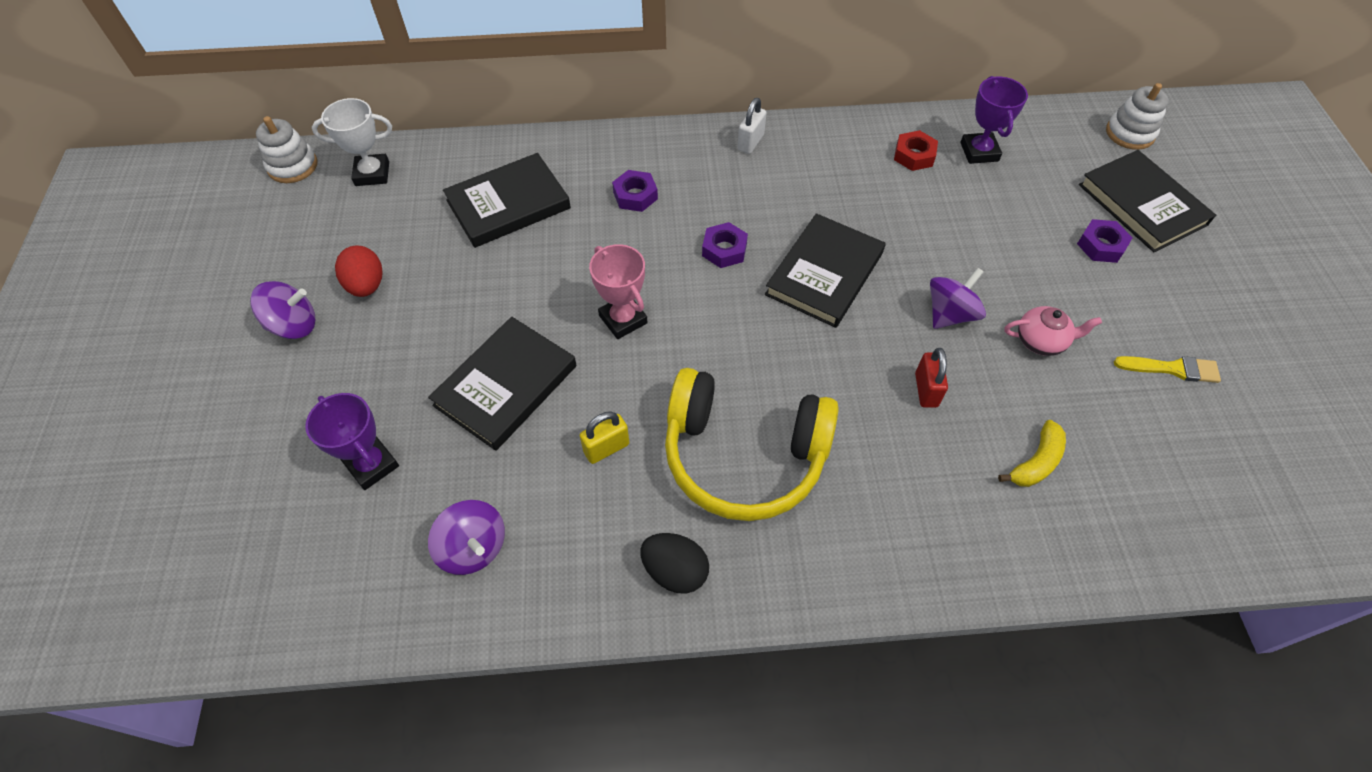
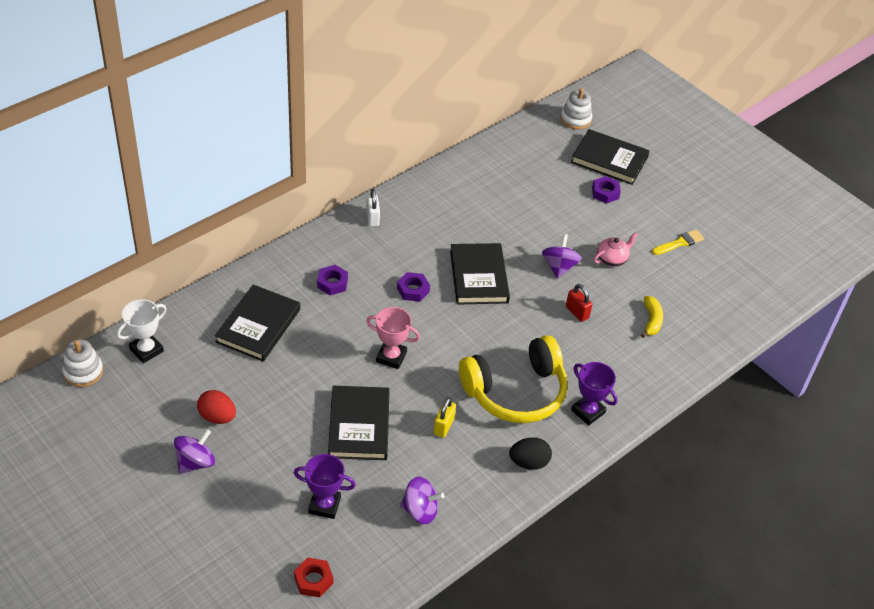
camera: 40 degrees left, 10 degrees down
(914, 155) = (472, 184): red nut -> red nut (313, 580)
(979, 152) = (506, 166): purple trophy -> purple trophy (588, 411)

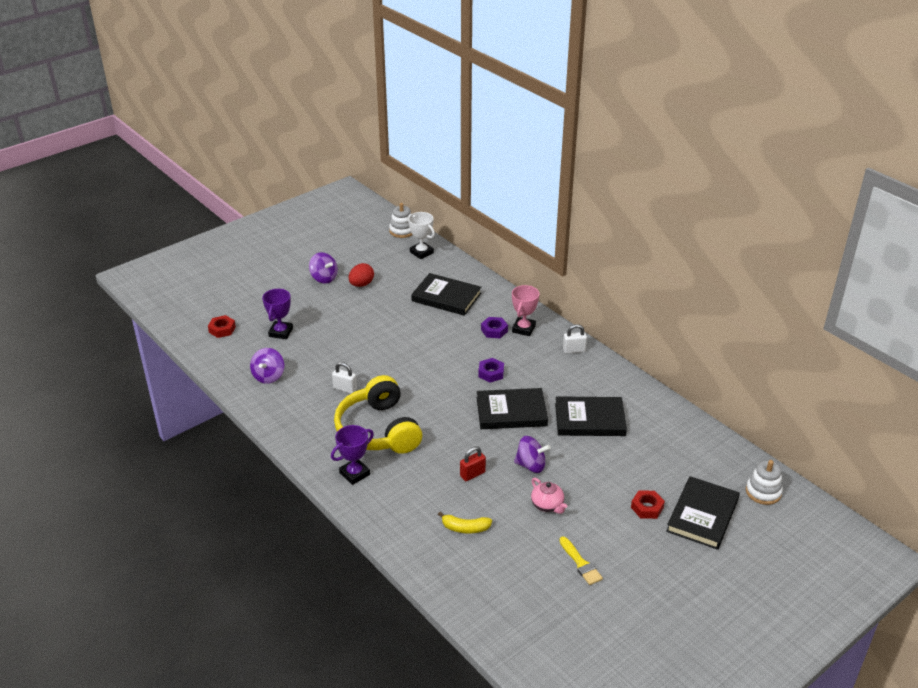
camera: 95 degrees right, 10 degrees down
(359, 425) = (349, 346): black book -> black book (589, 419)
(391, 357) = (416, 361): pink trophy -> pink trophy (523, 329)
(444, 426) = (345, 389): yellow padlock -> white padlock
(529, 462) = (304, 434): black egg -> none
(605, 193) = (647, 507): purple nut -> red nut

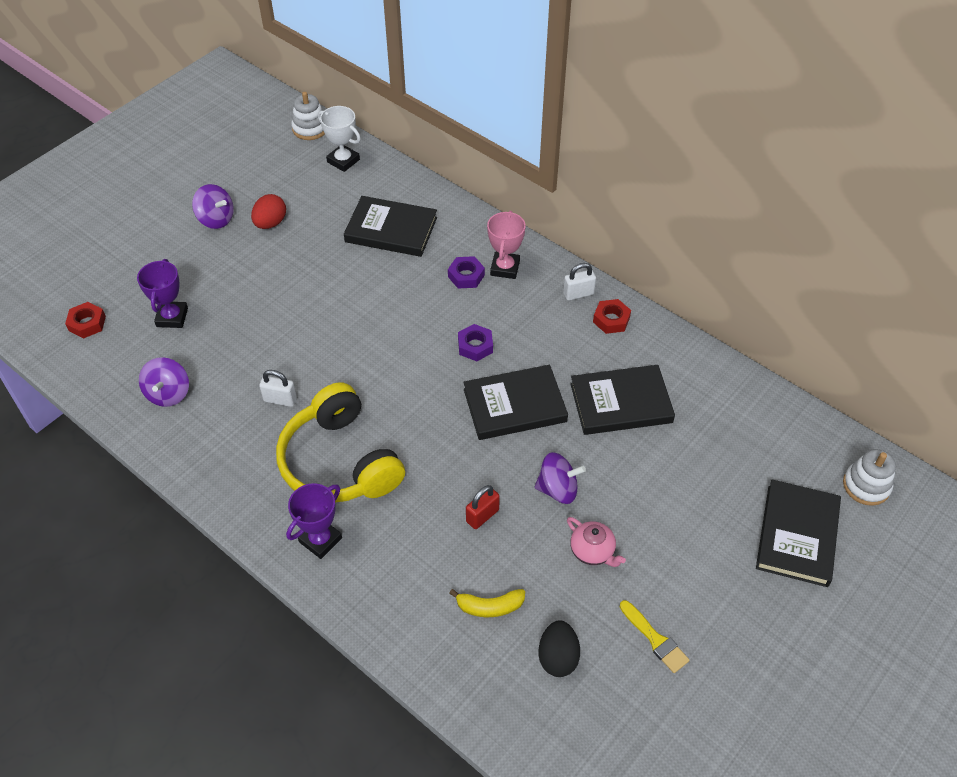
camera: 10 degrees left, 15 degrees up
(507, 564) = (558, 657): none -> black egg
(647, 507) = (723, 534): red nut -> red nut (611, 320)

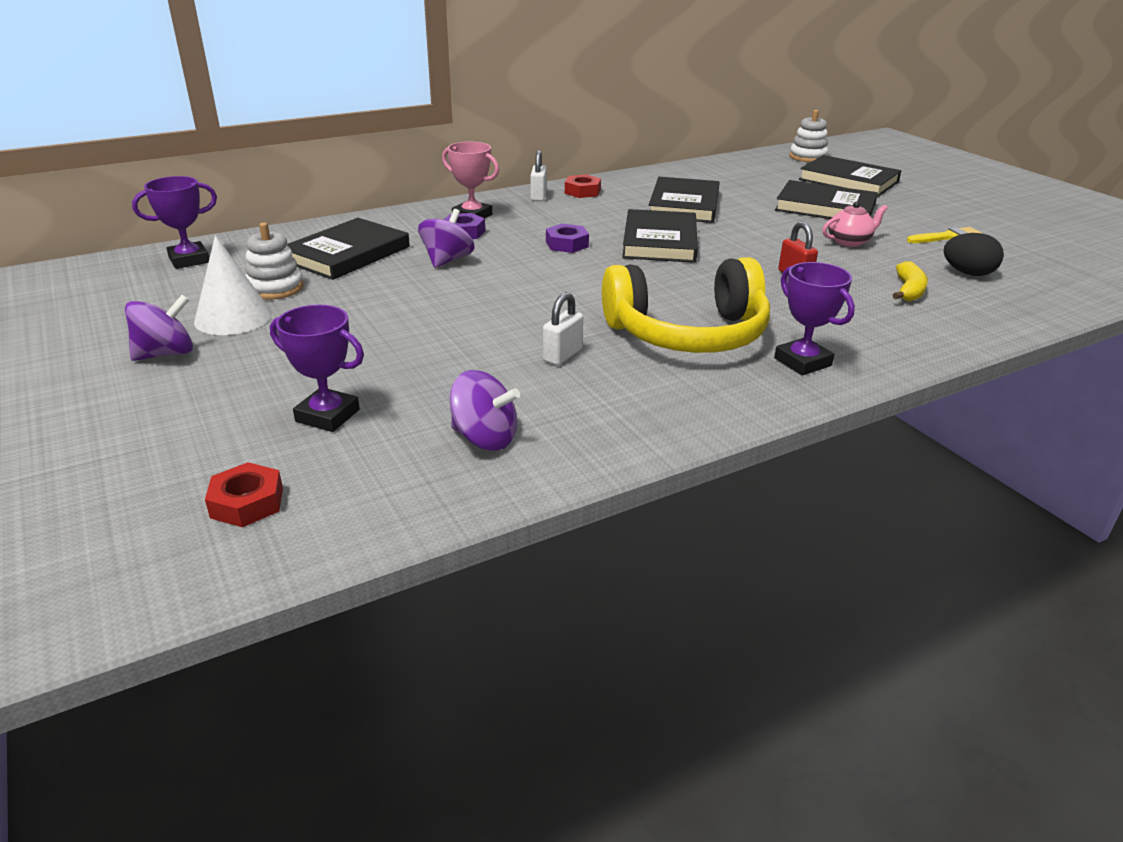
camera: 70 degrees left, 20 degrees down
(270, 223) = (233, 317): red egg -> white cone
(310, 128) = (93, 269): white stacking toy -> white stacking toy (275, 288)
(343, 161) = (189, 260): white trophy -> purple trophy
(558, 489) = (773, 242): purple spinning top -> purple spinning top (447, 260)
(685, 521) = (825, 207): none -> black book

